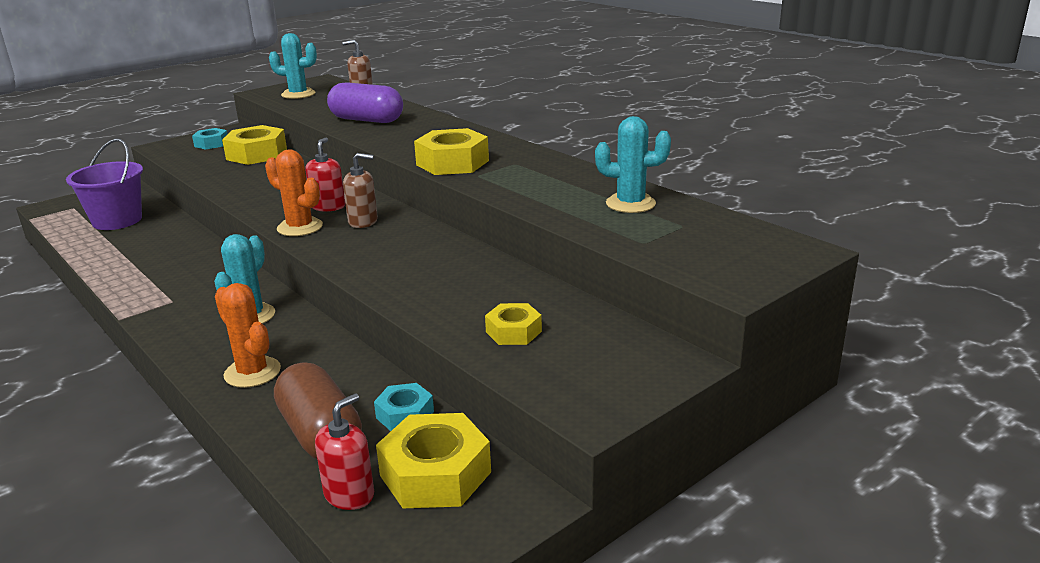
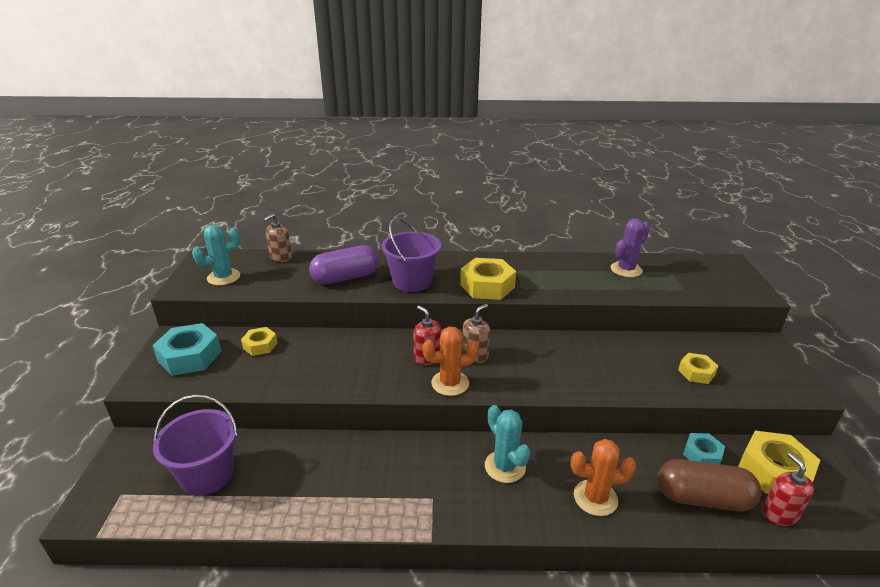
camera: 50 degrees left, 5 degrees up
(211, 144) = (190, 356): turquoise nut -> turquoise nut, size x1.74
(257, 154) = (260, 345): yellow nut -> yellow nut, size x0.57
(404, 139) = (412, 281): none -> purple bucket
(630, 204) = (626, 270): turquoise cactus -> purple cactus

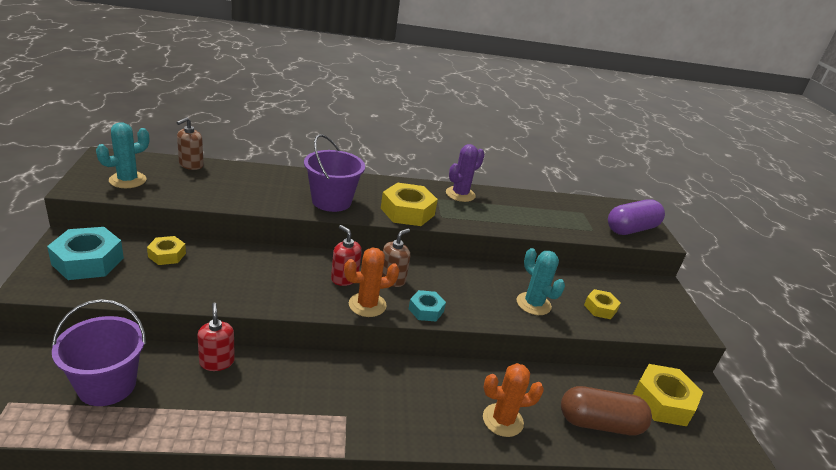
camera: 10 degrees left, 0 degrees up
(345, 278) = (262, 192): purple capsule -> purple capsule (631, 229)
(505, 467) = (417, 388): turquoise cactus -> turquoise cactus (533, 304)
(626, 270) = (541, 207): purple cactus -> purple cactus (460, 194)
(702, 455) = (600, 384): turquoise nut -> turquoise nut (426, 310)
(779, 514) = (665, 439): red soap dispenser -> red soap dispenser (217, 362)

